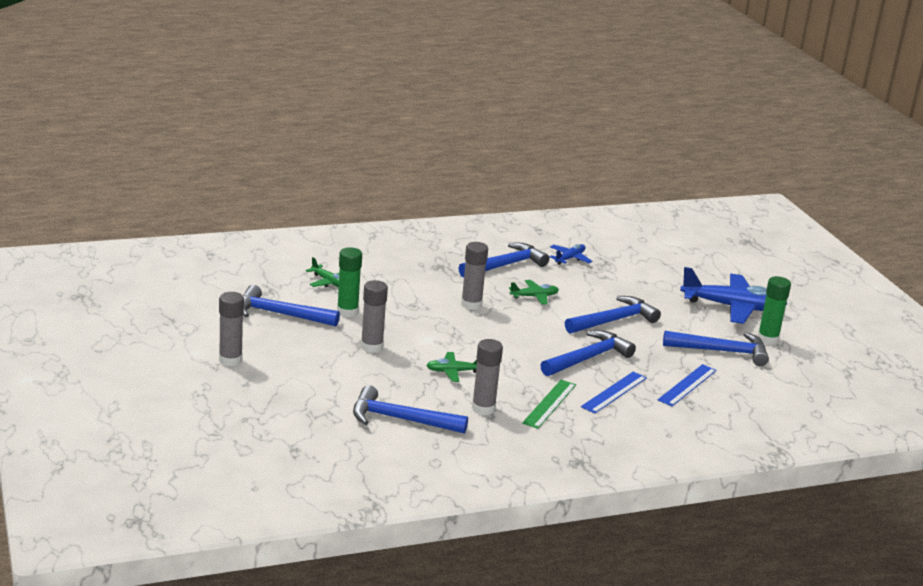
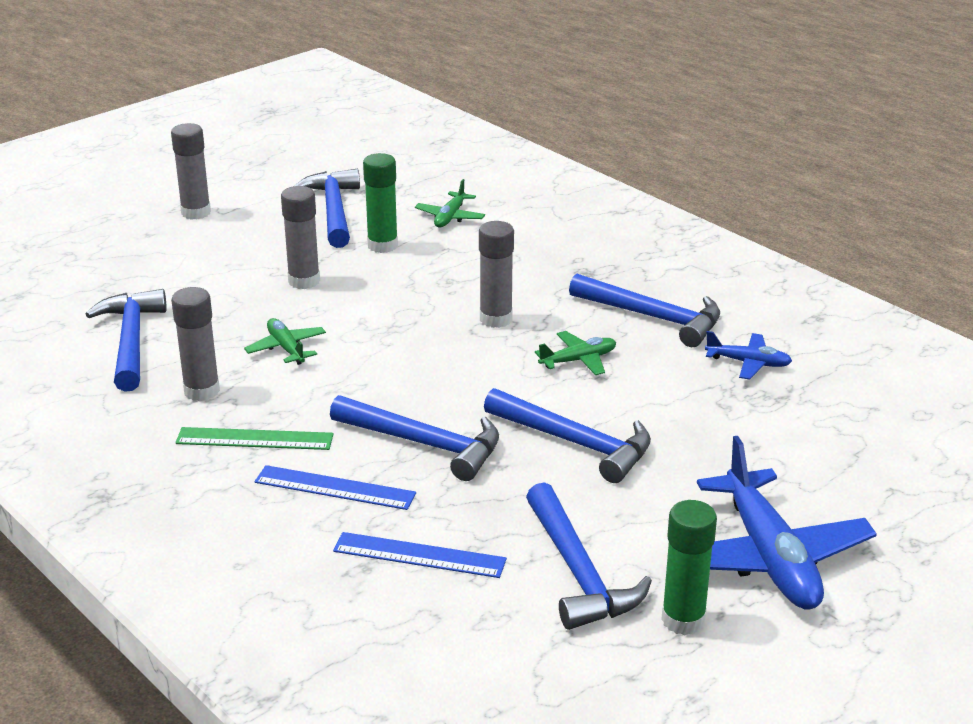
camera: 70 degrees right, 5 degrees up
(534, 296) = (578, 360): green plane -> green plane turned 75 degrees counterclockwise

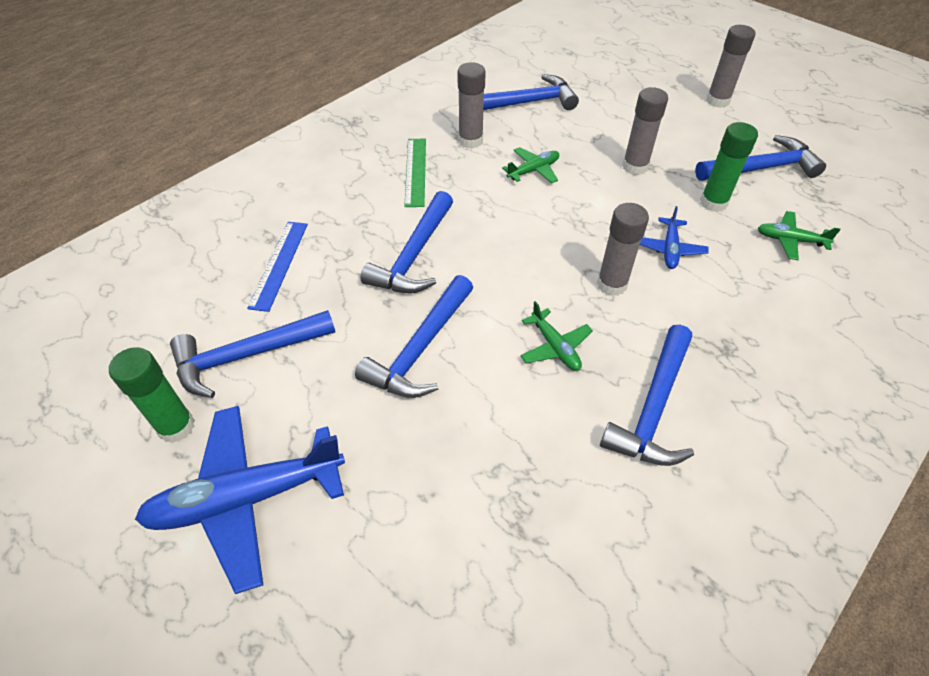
camera: 85 degrees right, 20 degrees up
(335, 488) = (359, 215): blue ruler -> none
(748, 363) = (582, 498): blue plane -> blue plane (670, 249)

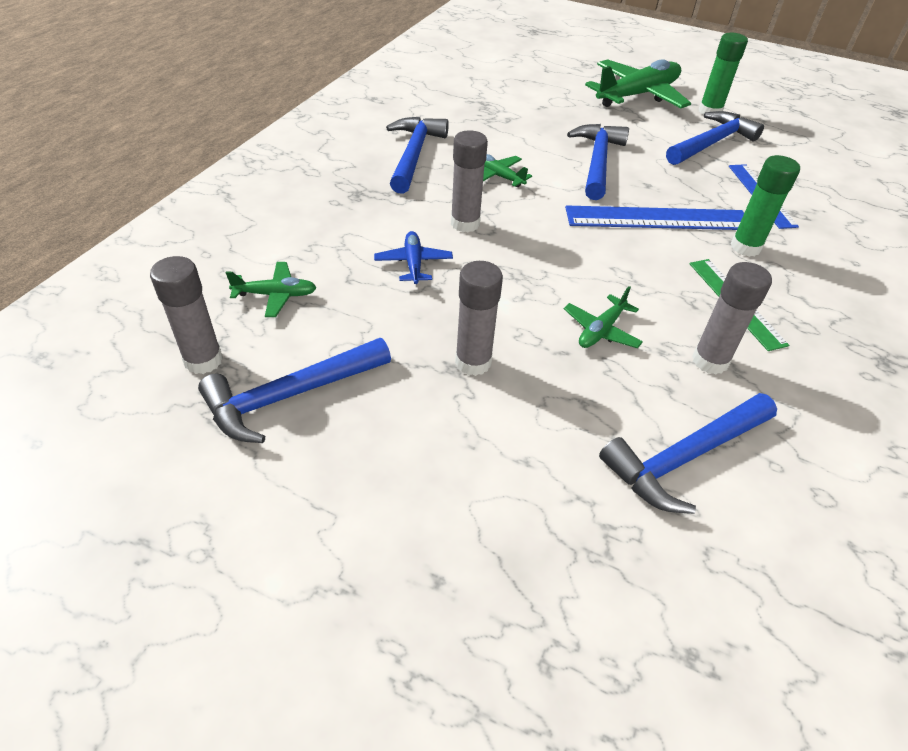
camera: 160 degrees right, 5 degrees down
(246, 498) = (637, 95): blue plane -> green plane
(414, 256) = (657, 219): blue hammer -> blue ruler
(713, 203) = (364, 327): green glue stick -> green glue stick (745, 247)
(717, 101) = (348, 550): grey glue stick -> grey glue stick (203, 360)

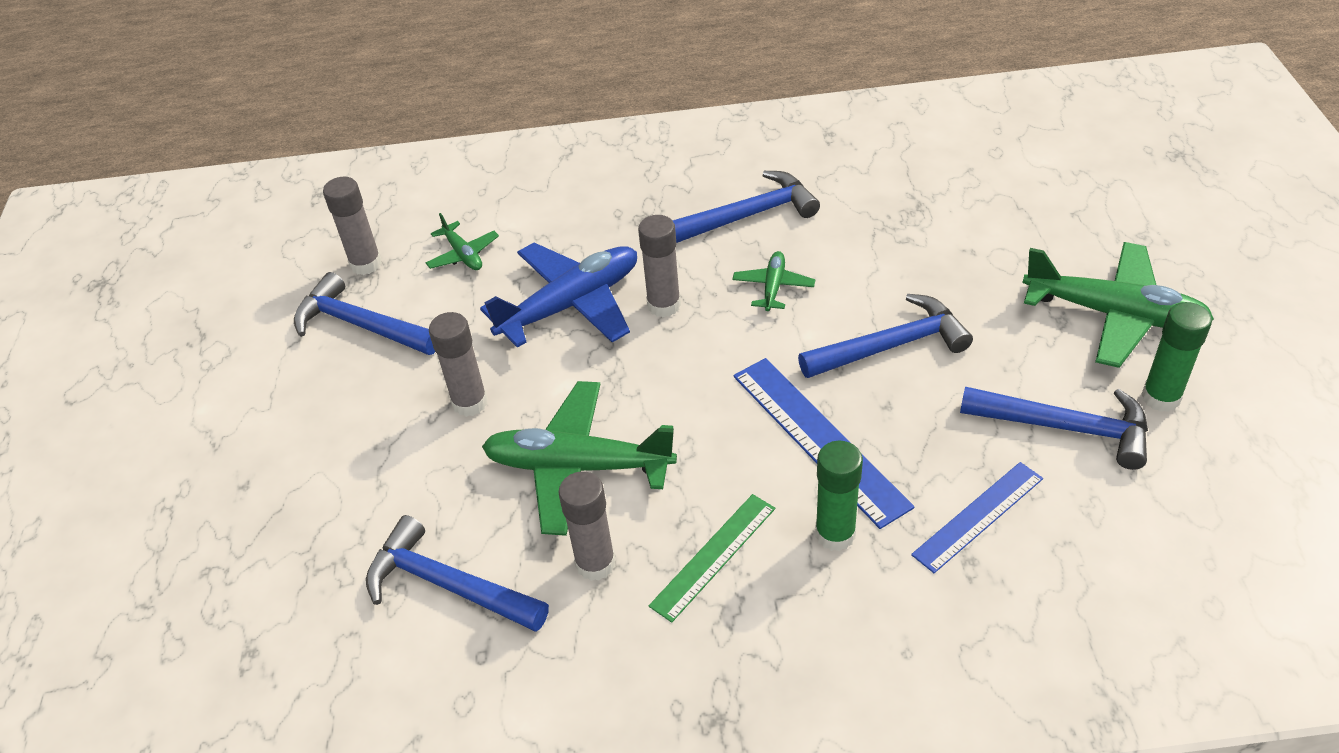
camera: 65 degrees right, 0 degrees up
(413, 263) = (571, 304): blue plane -> blue plane, size x2.06
(601, 330) = (578, 467): green plane -> green plane, size x2.06

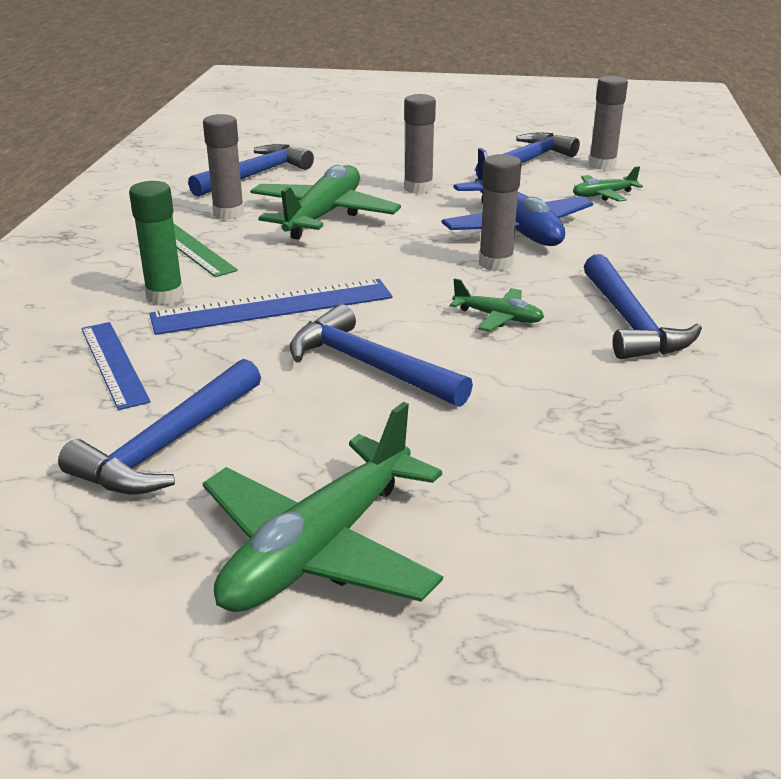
camera: 100 degrees right, 15 degrees down
(891, 345) = (369, 366): blue hammer -> blue hammer turned 135 degrees clockwise
(1160, 397) = (148, 535): green glue stick -> none

